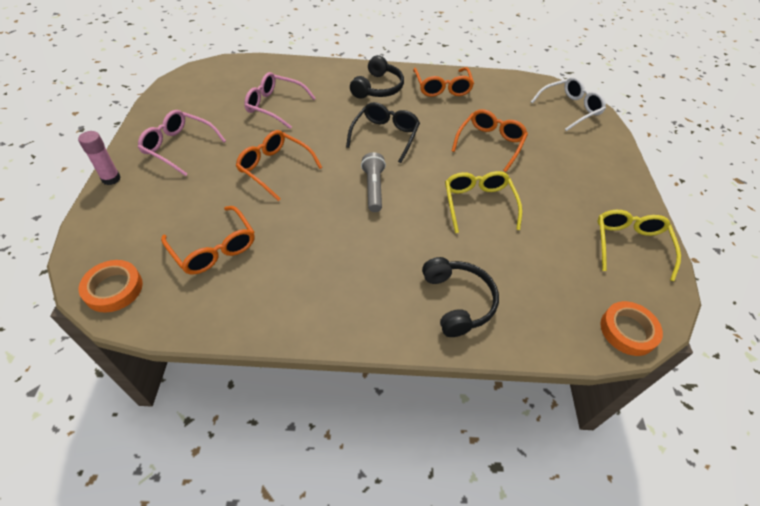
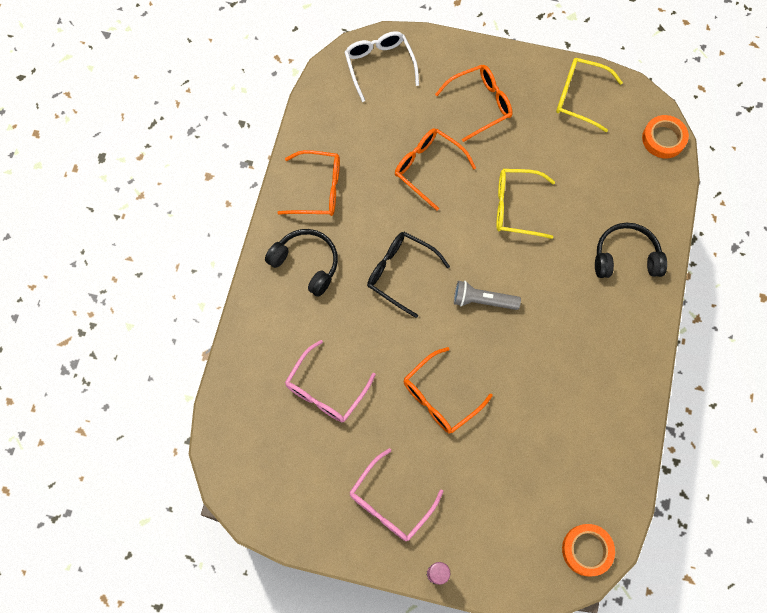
camera: 75 degrees left, 20 degrees up
(214, 249) = (548, 460): orange glasses -> orange glasses (480, 104)

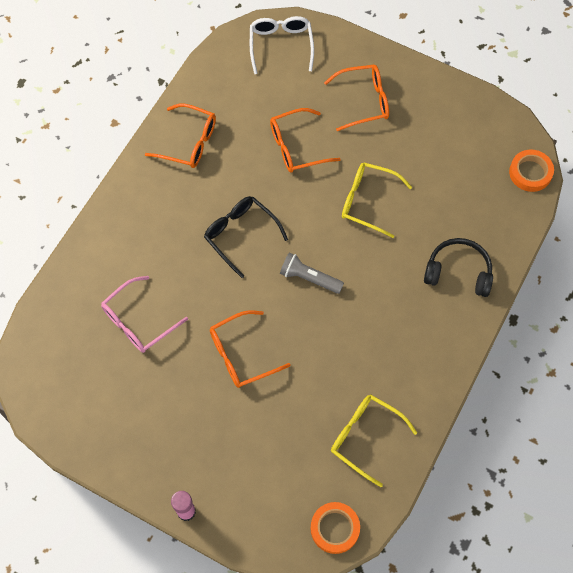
camera: 15 degrees right, 5 degrees down
(306, 263) = (157, 205): black headphones -> none
(390, 503) = (164, 437): pink glasses -> none
(428, 168) = (296, 147): orange glasses -> orange glasses turned 75 degrees counterclockwise
(579, 97) = (461, 116): yellow glasses -> yellow glasses (365, 437)

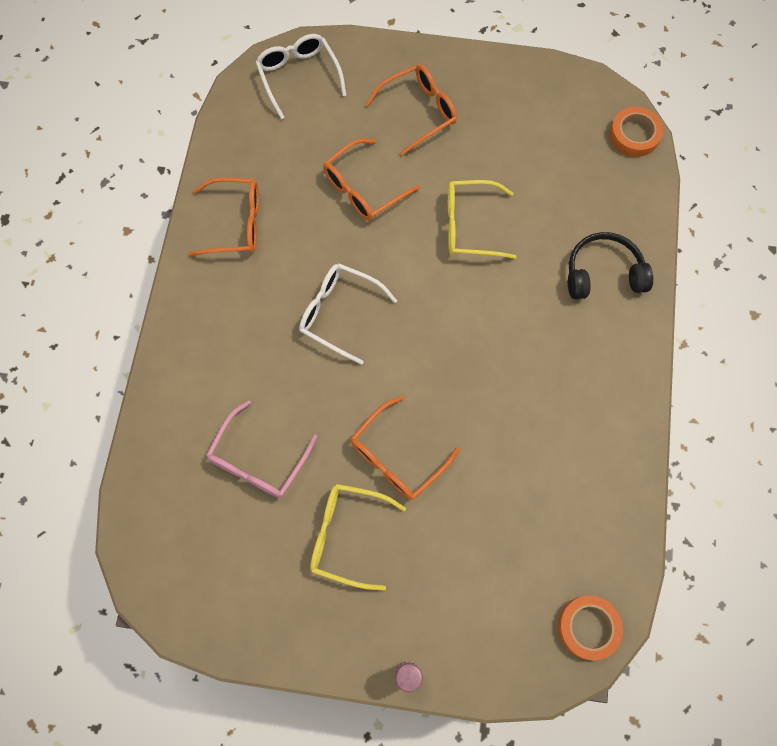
camera: 20 degrees left, 5 degrees up
(240, 234) = (339, 313): black glasses -> white glasses
(309, 278) = (439, 338): grey flashlight -> none
(365, 437) = (578, 504): yellow glasses -> yellow glasses (347, 535)

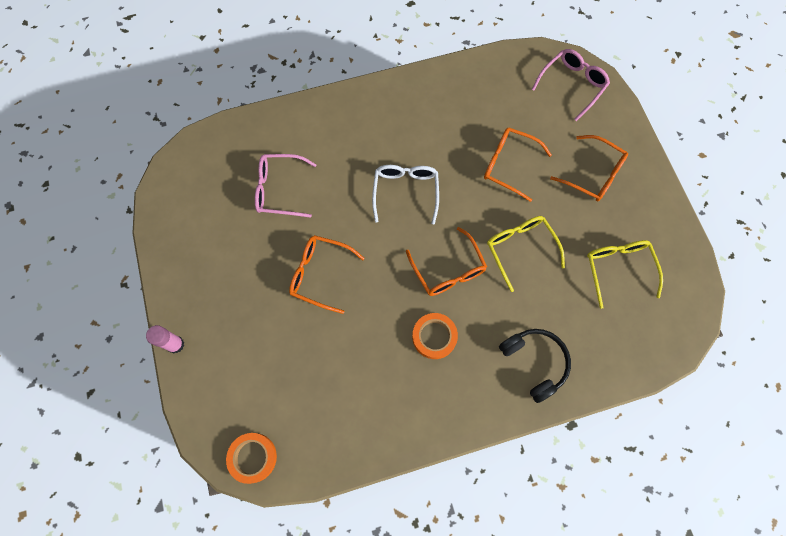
camera: 65 degrees right, 0 degrees up
(236, 223) = (437, 99): orange glasses -> orange glasses (448, 270)
(298, 76) = (572, 85): white glasses -> pink glasses
(347, 535) = (252, 266): yellow glasses -> yellow glasses (618, 269)
(634, 135) = (672, 341): orange tape -> orange tape (434, 337)

